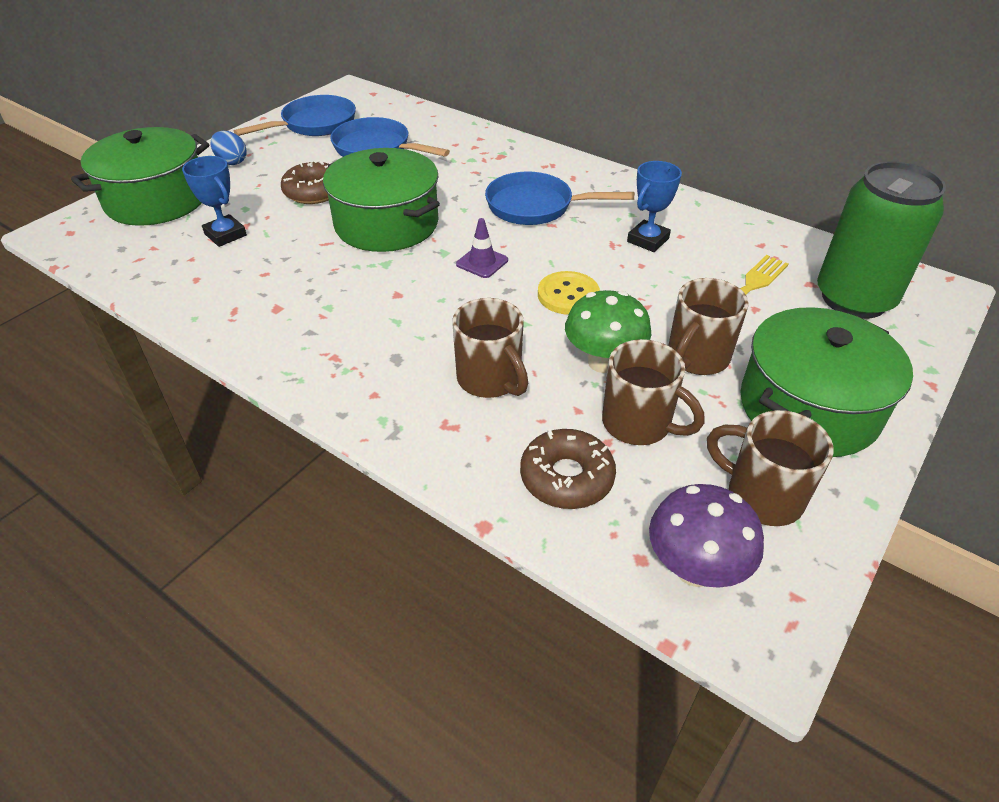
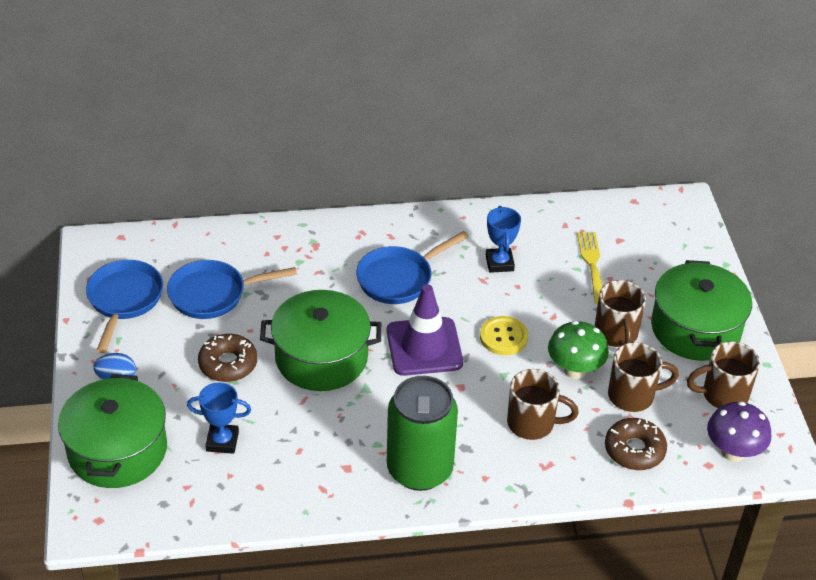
camera: 45 degrees left, 0 degrees up
(482, 262) = (424, 347): purple traffic cone -> purple traffic cone, size x2.07
(854, 299) = (650, 237): green can -> green can (419, 469)

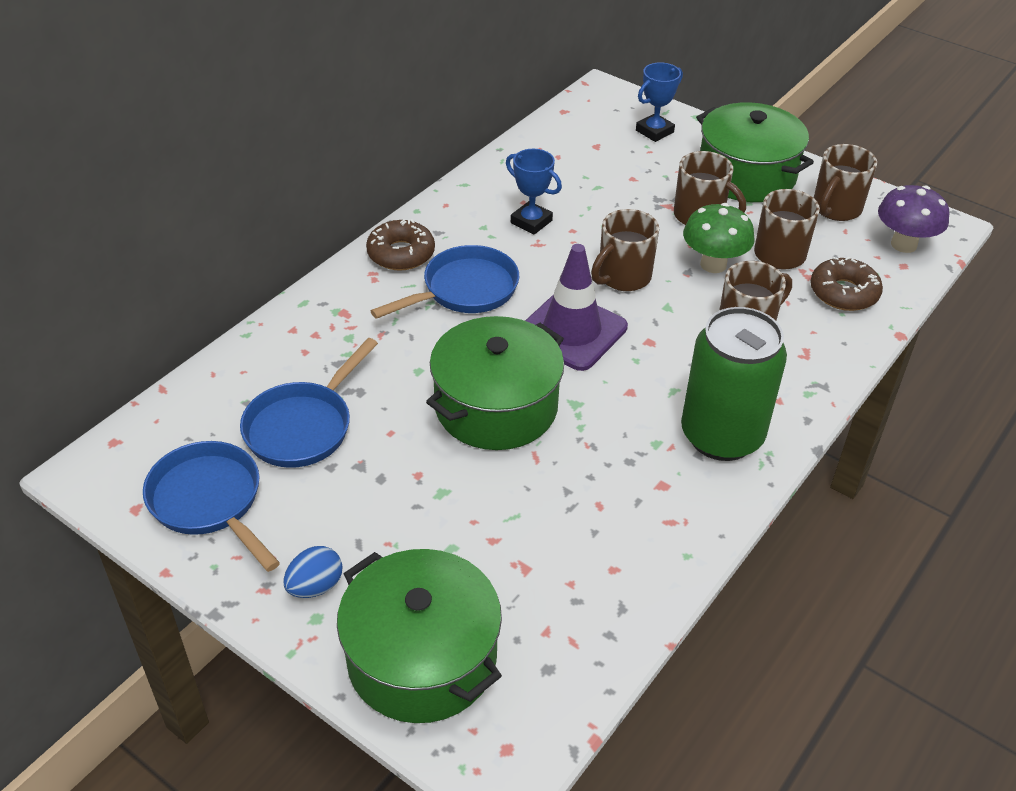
camera: 45 degrees left, 0 degrees up
(222, 441) = (517, 557): blue trophy -> blue trophy (654, 131)
(228, 364) = (415, 480): brown donut -> brown donut (401, 253)
(399, 278) = (465, 290): blue pan -> blue pan turned 135 degrees counterclockwise
(503, 337) = (622, 277): yellow button -> brown mug
(592, 263) = (603, 176): yellow fork -> none

